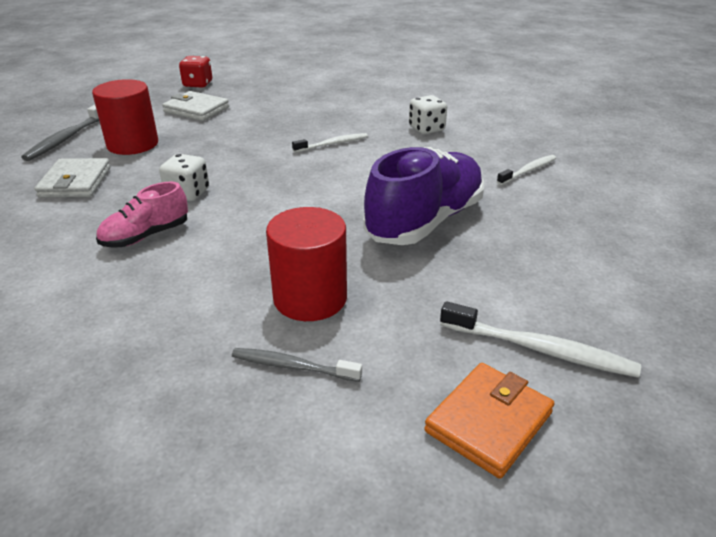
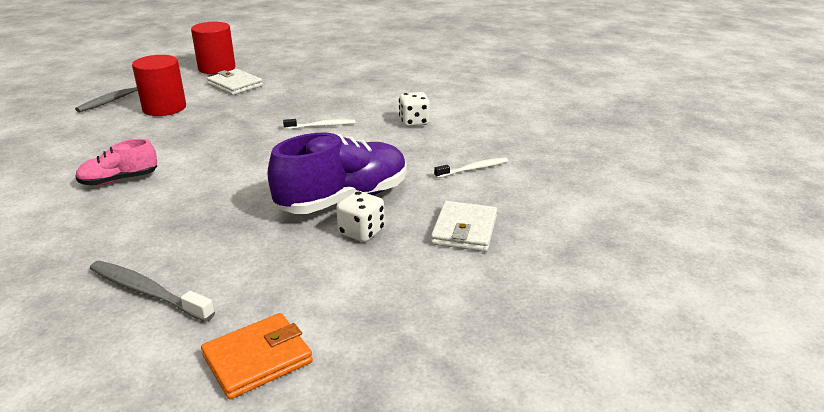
camera: 15 degrees right, 5 degrees down
(75, 182) = (100, 133): white wallet -> white wallet (464, 230)
(187, 193) = (175, 152): white dice -> white dice (361, 232)
(198, 84) = (253, 64): red dice -> none
(292, 366) = (147, 292): grey toothbrush -> grey toothbrush, size x1.50
(310, 298) = (201, 245): red cylinder -> red cylinder (217, 68)
(540, 349) = (347, 314): white toothbrush -> none

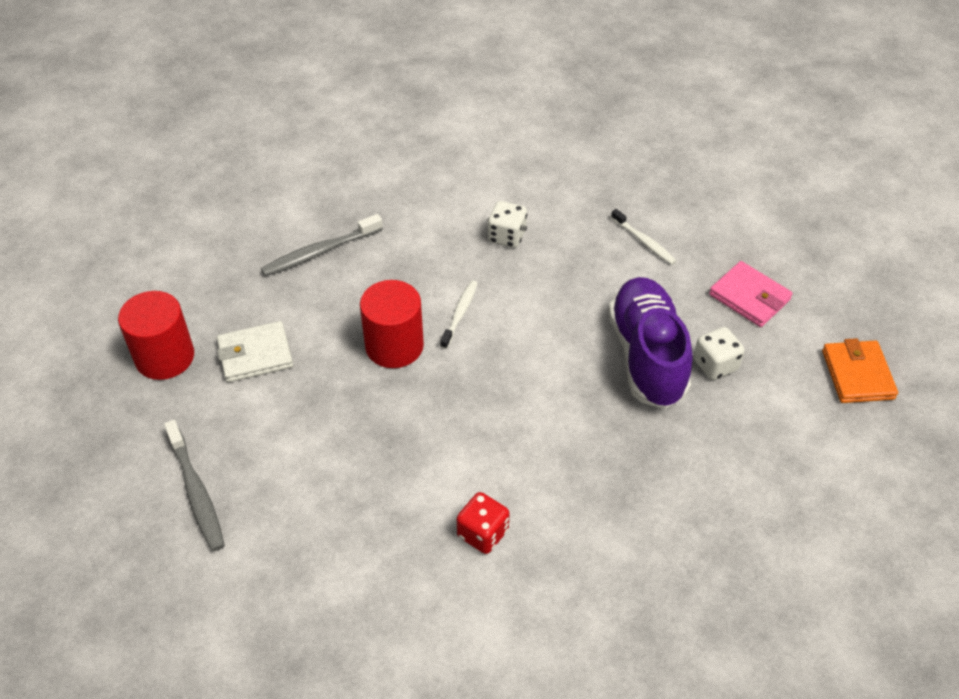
camera: 60 degrees left, 20 degrees up
(119, 180) = (483, 533): pink shoe -> red dice
(147, 292) = (737, 546): grey toothbrush -> grey toothbrush (320, 252)
(164, 108) = (280, 449): red cylinder -> red cylinder (394, 346)
(258, 359) = (866, 491): orange wallet -> orange wallet (857, 374)
(464, 230) = (749, 297): white wallet -> pink wallet
(473, 169) = (644, 241): white toothbrush -> white toothbrush turned 135 degrees clockwise

